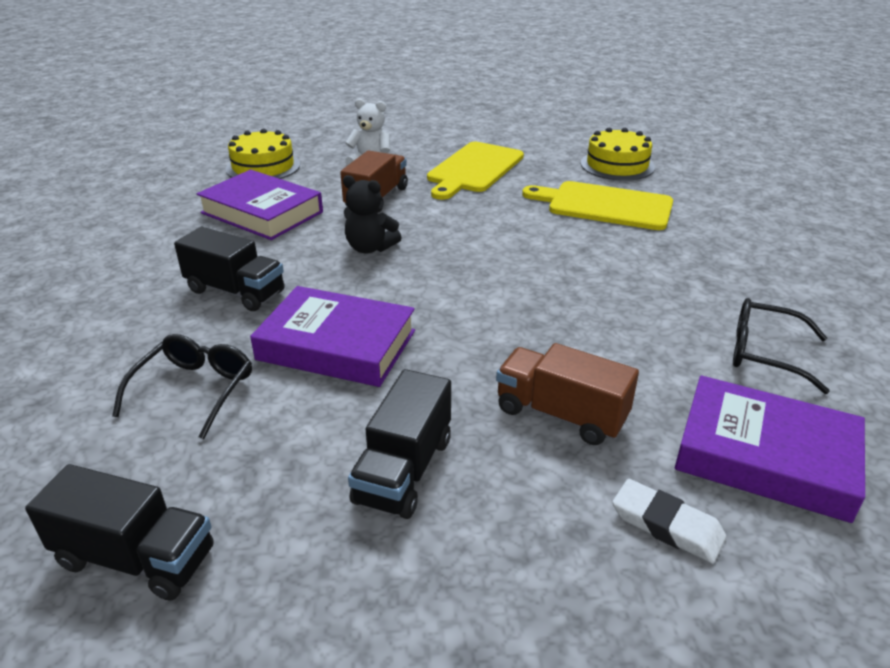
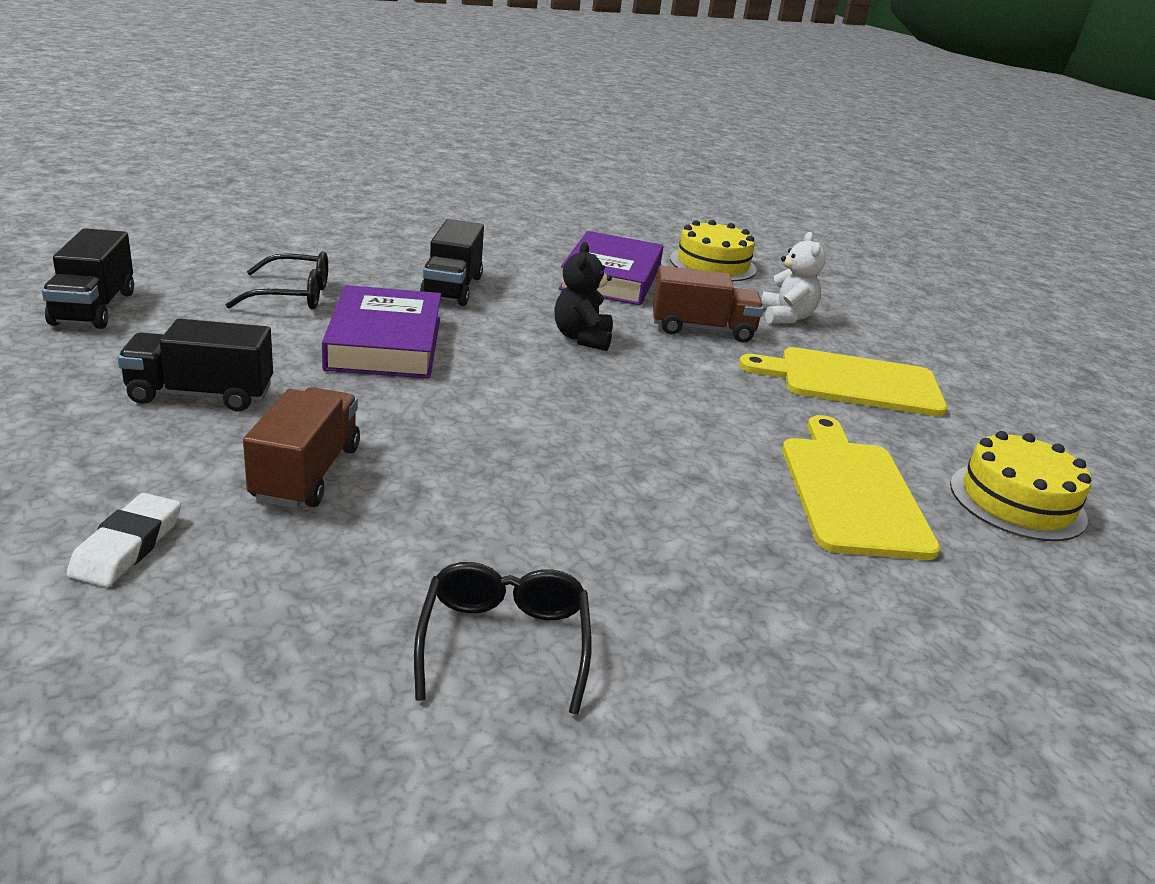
camera: 65 degrees right, 5 degrees down
(765, 456) = (257, 628): purple book -> none

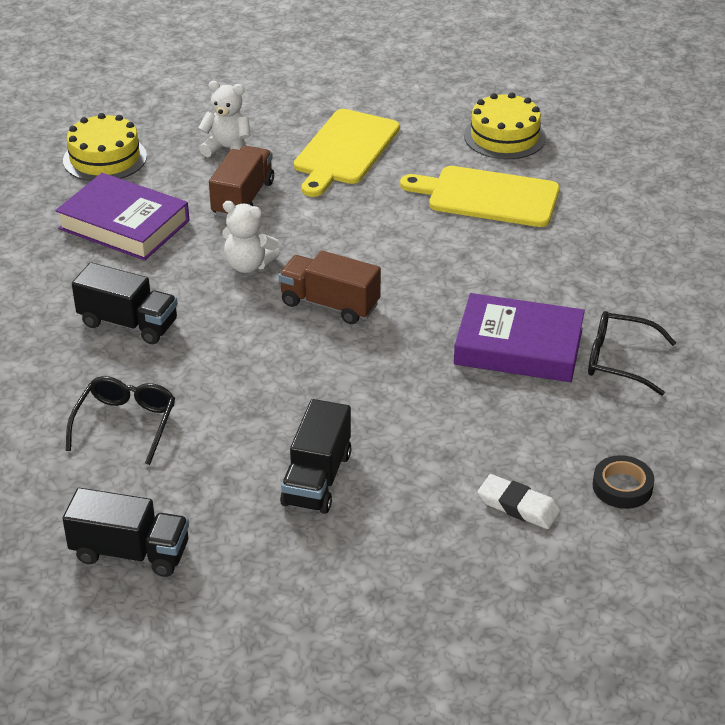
camera: 70 degrees left, 10 degrees up
(161, 656) = (622, 487): none -> black tape
(306, 473) = (440, 426): brown truck -> brown truck (330, 304)
(384, 343) = (239, 374): purple book -> purple book (518, 347)
(582, 338) = (248, 265): black teddy bear -> white teddy bear

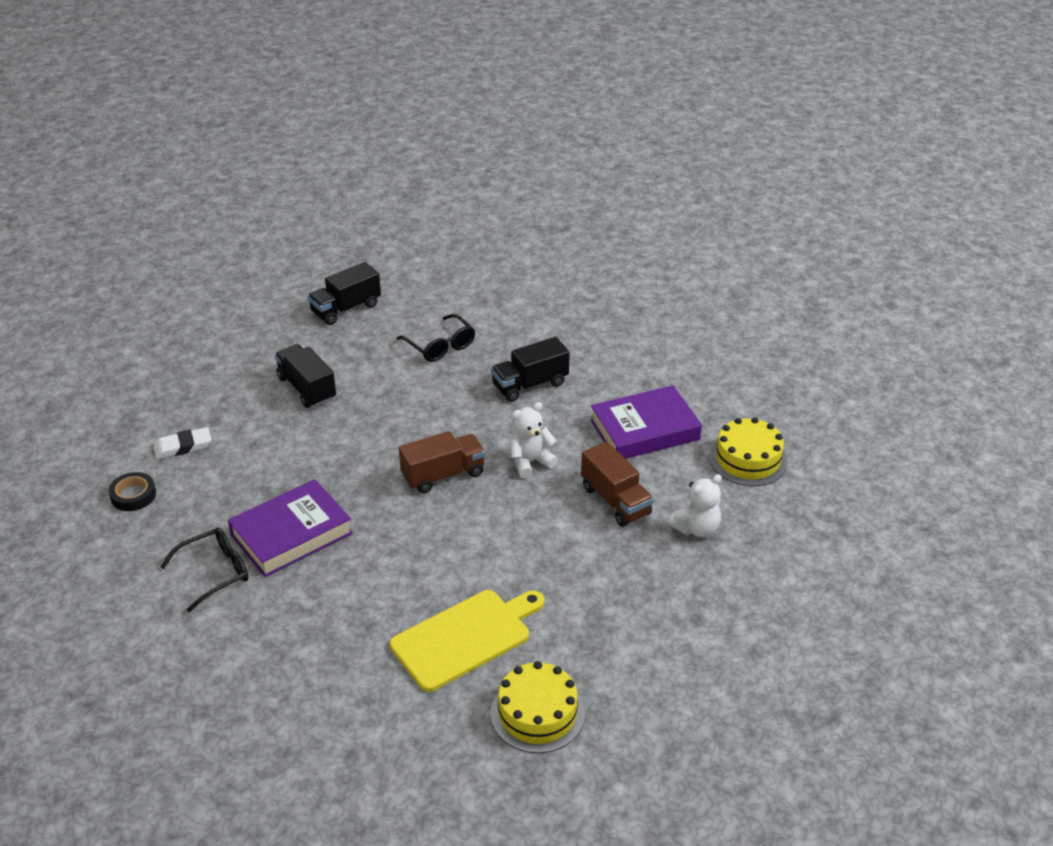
camera: 130 degrees right, 0 degrees up
(345, 150) = (624, 594): yellow cutting board -> none

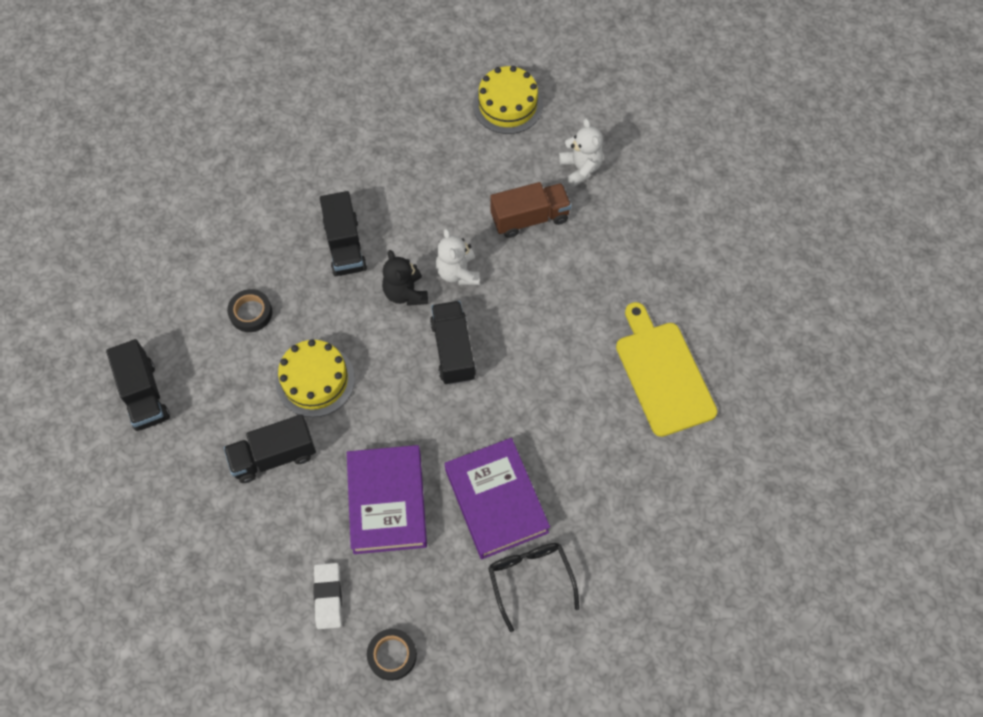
camera: 75 degrees left, 25 degrees up
(440, 346) = (251, 313): black glasses -> black tape
(443, 475) = (453, 350): brown truck -> black truck
(494, 432) = (405, 293): none -> black teddy bear
(537, 713) = (754, 338): yellow cake -> yellow cake (315, 380)
(644, 430) = (444, 169): purple book -> purple book (387, 502)

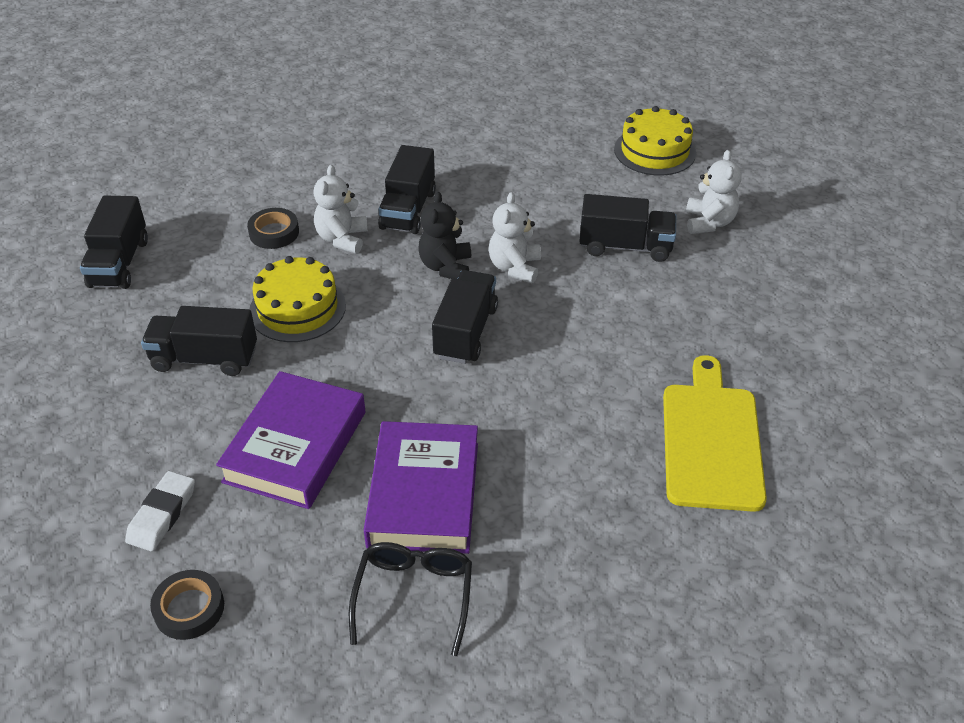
camera: 25 degrees right, 20 degrees down
(309, 297) = (342, 239): none -> white teddy bear
(529, 218) = (625, 246): brown truck -> black truck

